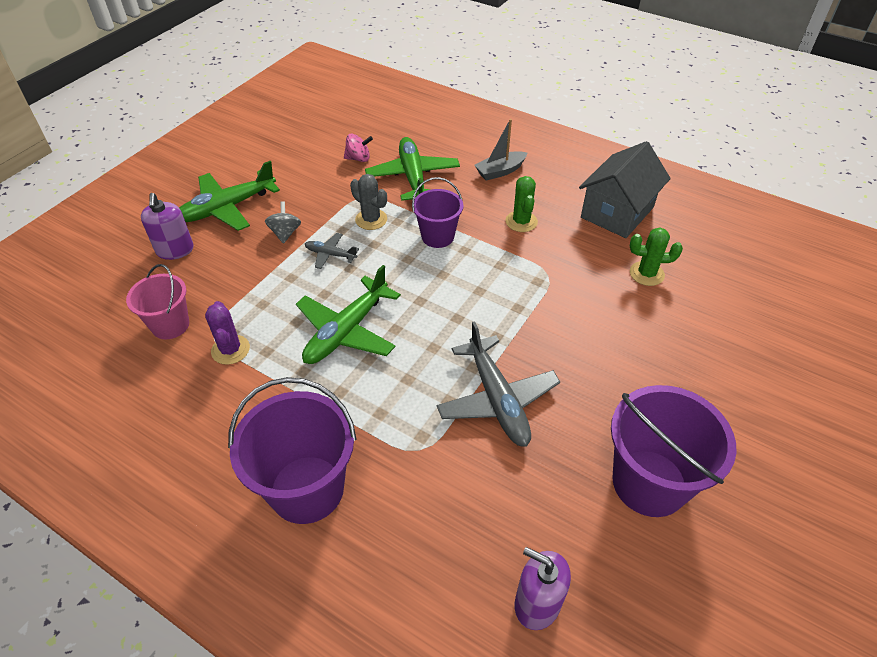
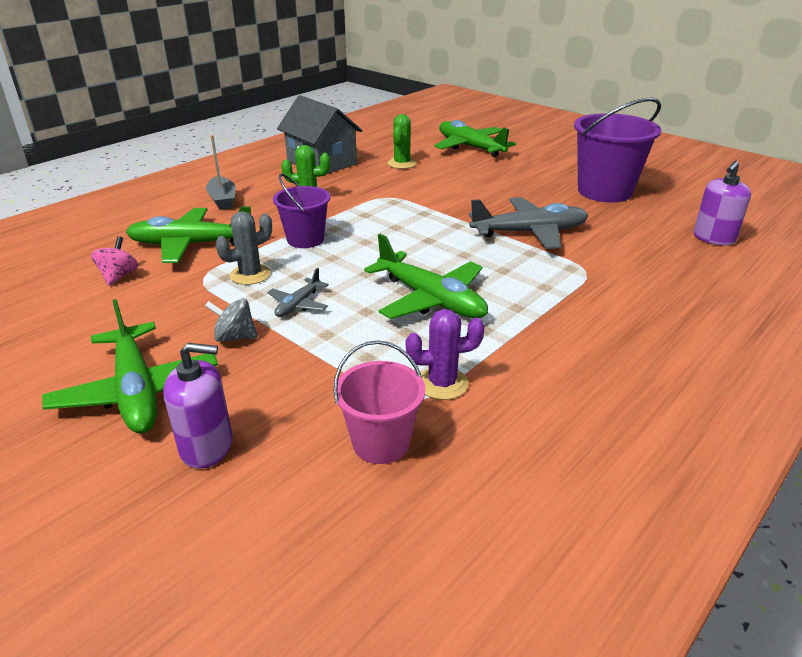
camera: 80 degrees left, 15 degrees down
(307, 489) = (640, 331): purple bucket -> none
(738, 331) = (470, 147): none -> green plane

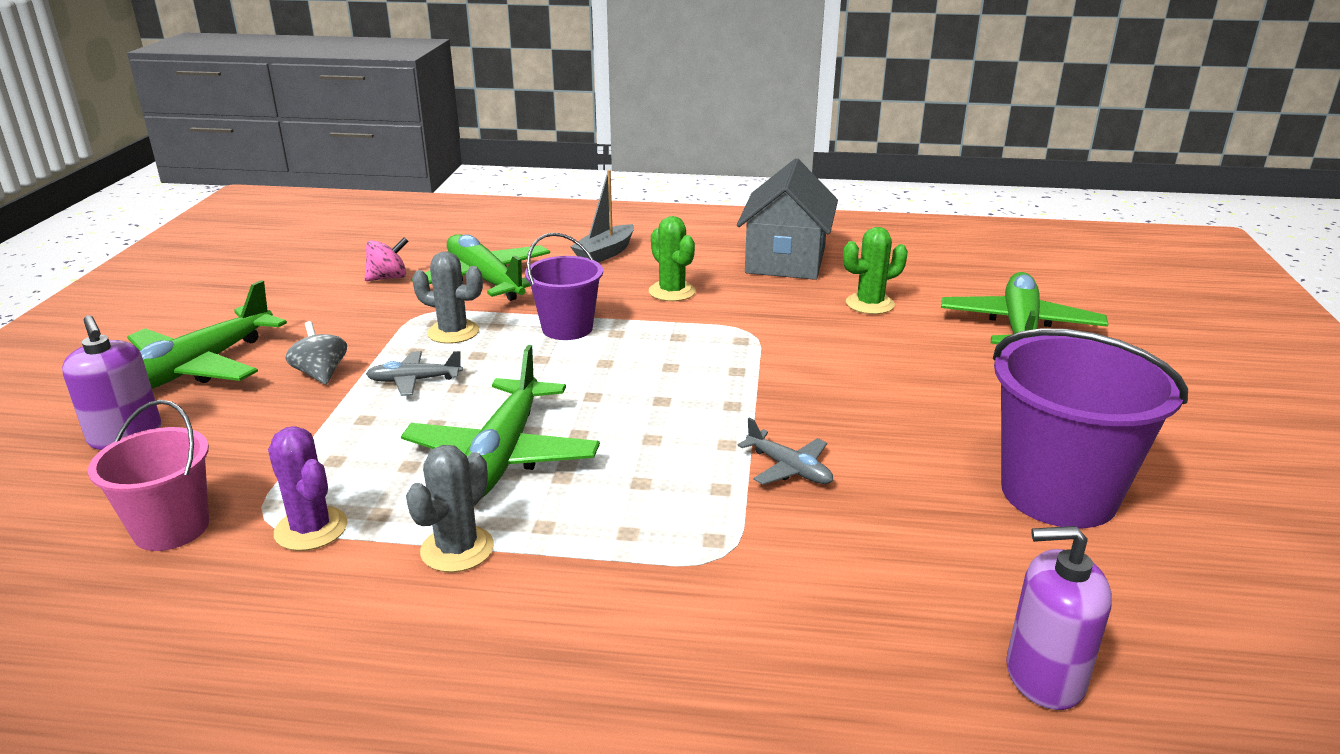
camera: 55 degrees right, 5 degrees down
(513, 338) = (457, 549): none -> grey cactus
(530, 232) = (789, 468): grey plane -> grey plane, size x0.50

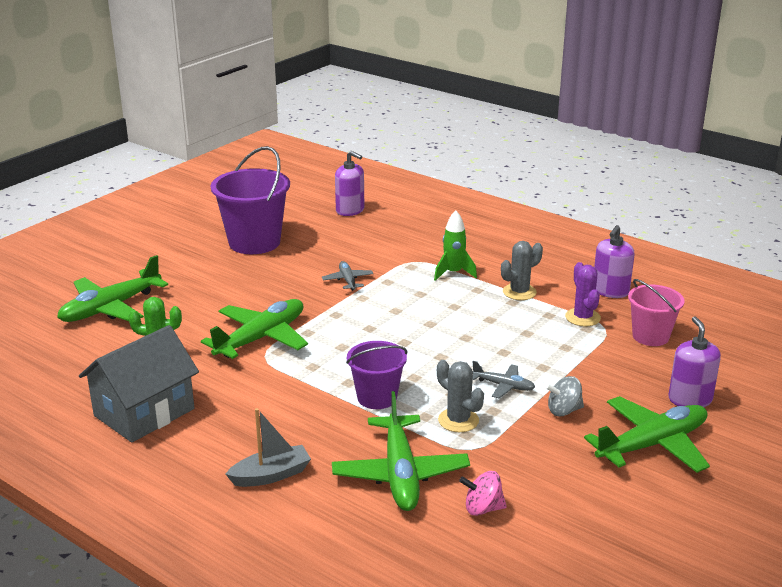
camera: 150 degrees left, 0 degrees up
(252, 621) = (610, 291): none -> purple soap dispenser
(321, 374) = (563, 410): grey spinning top -> grey spinning top turned 75 degrees clockwise
(502, 455) = (476, 324): green plane -> green plane (261, 338)
(618, 552) = (453, 273): none -> green rocket
(672, 292) = (270, 408): green cactus -> none

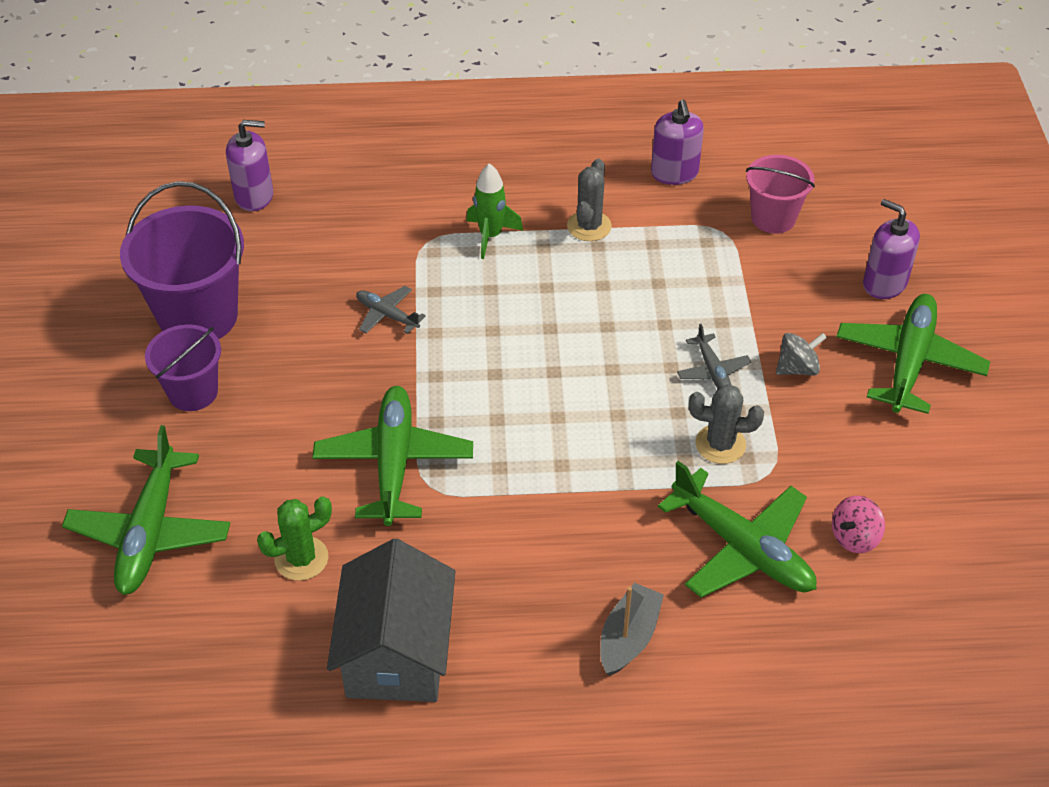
camera: 40 degrees left, 20 degrees up
(377, 397) = (612, 466): purple bucket -> purple bucket (193, 392)
(503, 386) = (712, 371): grey plane -> grey plane turned 90 degrees clockwise
(563, 410) = (797, 368): grey spinning top -> grey spinning top turned 150 degrees counterclockwise
(582, 317) = (687, 228): purple cactus -> none

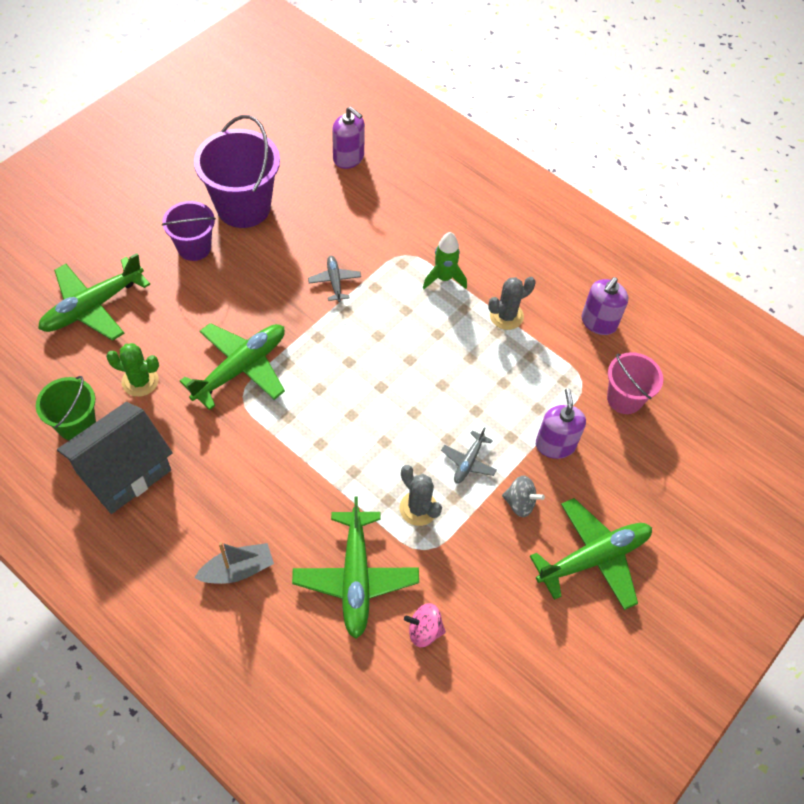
camera: 40 degrees right, 10 degrees up
(285, 654) = (77, 425): none -> green bucket
(884, 283) = (642, 497): purple soap dispenser -> purple soap dispenser (555, 445)

